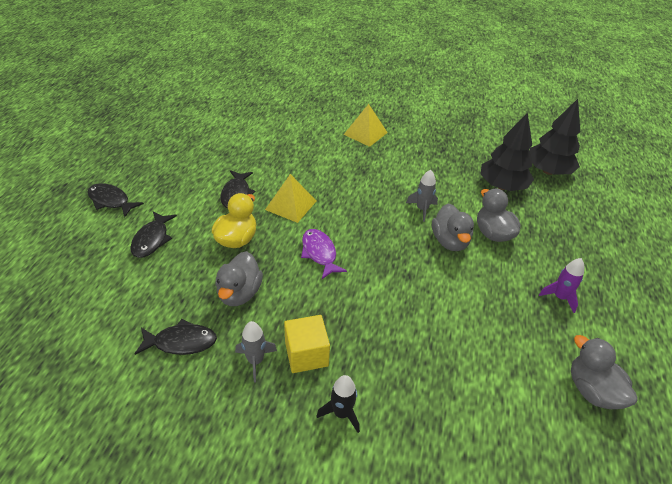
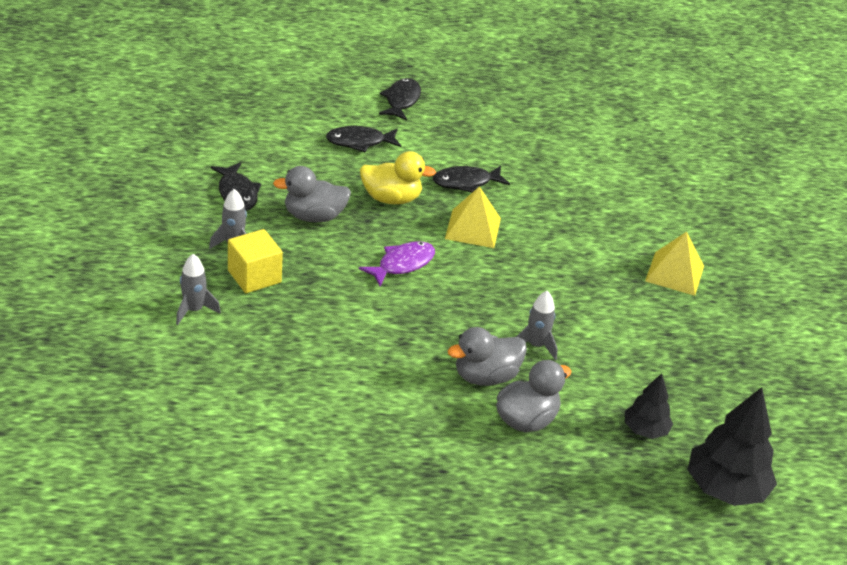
camera: 70 degrees right, 5 degrees down
(341, 413) = (194, 310): black rocket -> grey rocket
(502, 186) = (645, 430): black tree -> black tree, size x0.58
(559, 297) = (433, 489): purple rocket -> none
(592, 390) = (290, 512): grey duck -> none

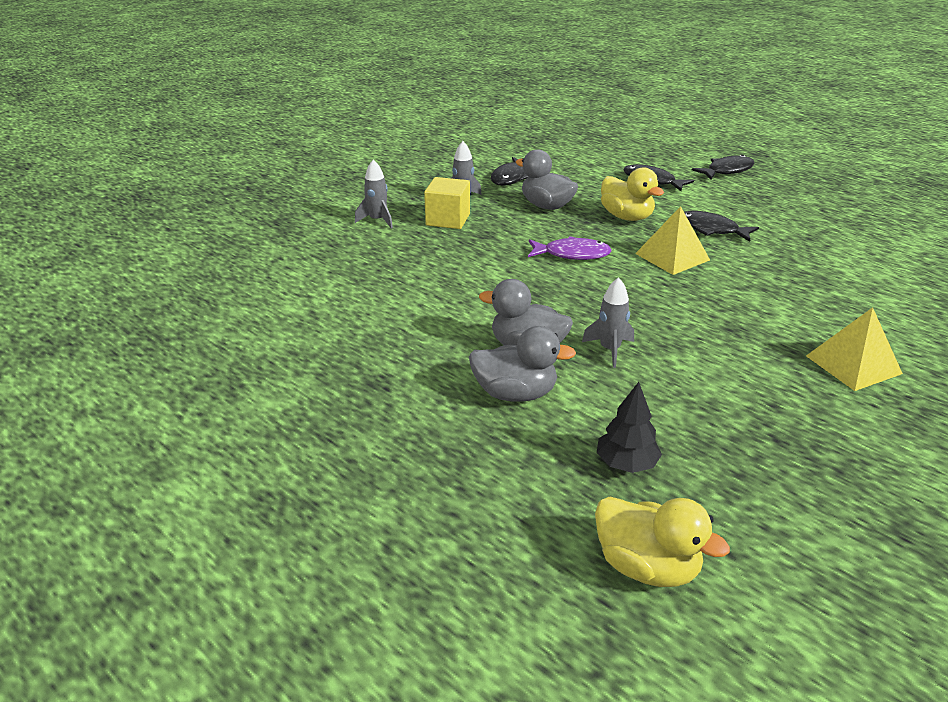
camera: 50 degrees right, 5 degrees down
(725, 489) = (647, 566): black tree -> yellow duck

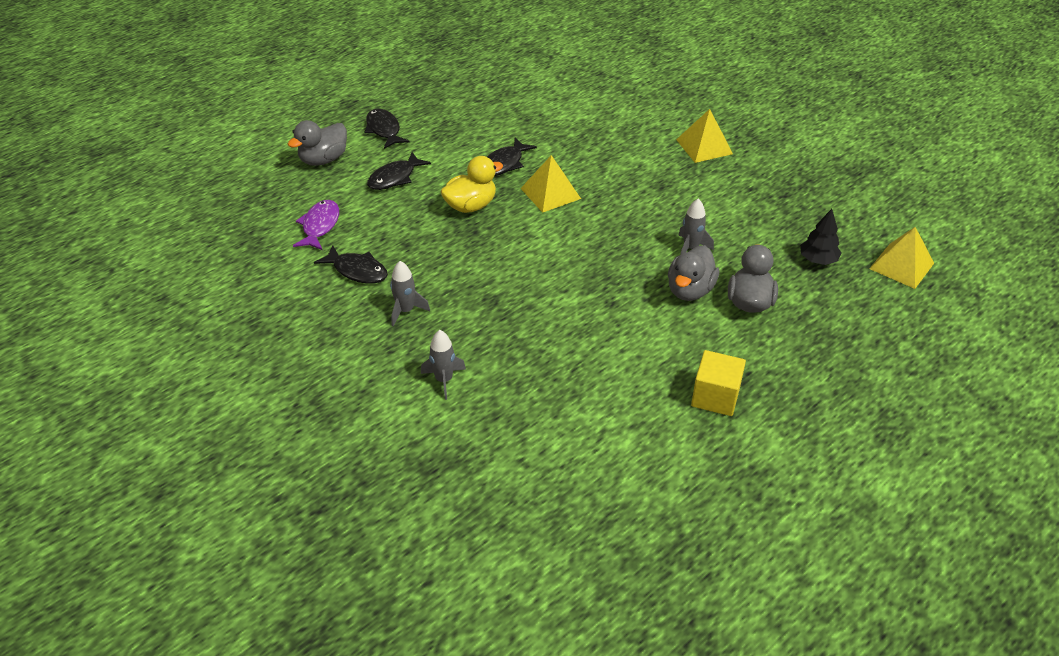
camera: 85 degrees left, 10 degrees up
(448, 219) = (453, 325): yellow cube -> yellow cube (715, 397)
(546, 206) = (435, 253): grey duck -> grey duck (323, 160)
(572, 254) = (539, 248): purple fish -> purple fish (320, 226)
(647, 566) = (901, 266): yellow duck -> yellow pyramid

